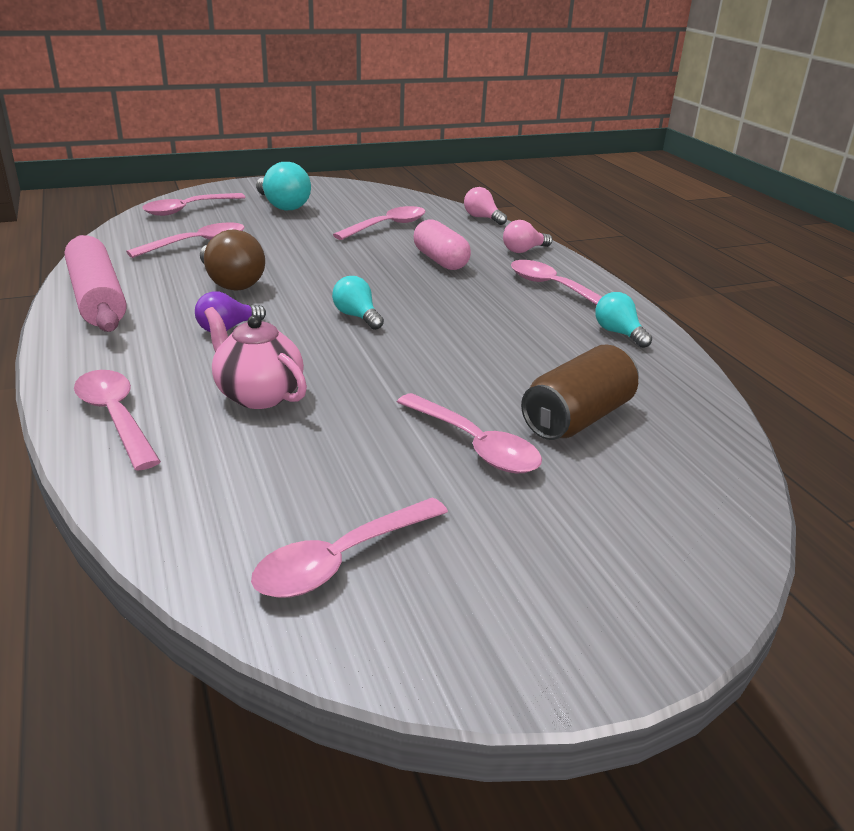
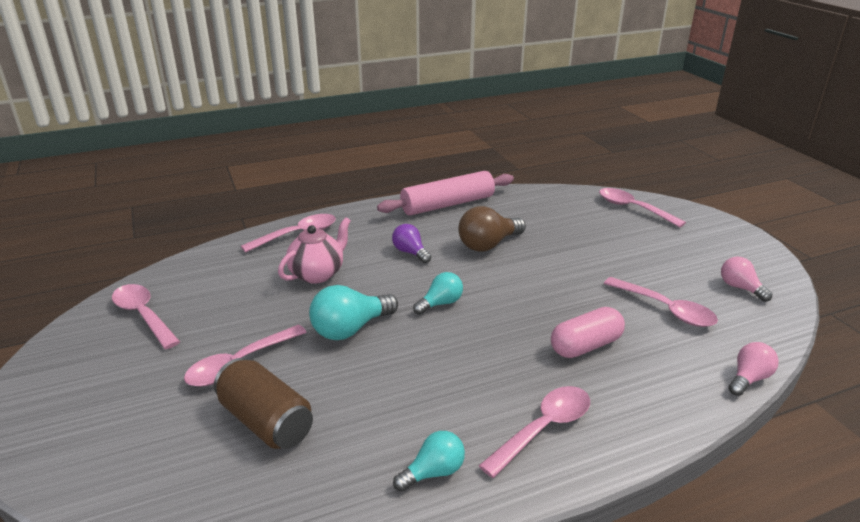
camera: 90 degrees right, 0 degrees up
(197, 244) = (559, 222): pink spoon -> none
(283, 206) = (679, 248): turquoise light bulb -> turquoise light bulb (350, 329)
(524, 250) = (652, 410): pink light bulb -> pink light bulb (740, 288)

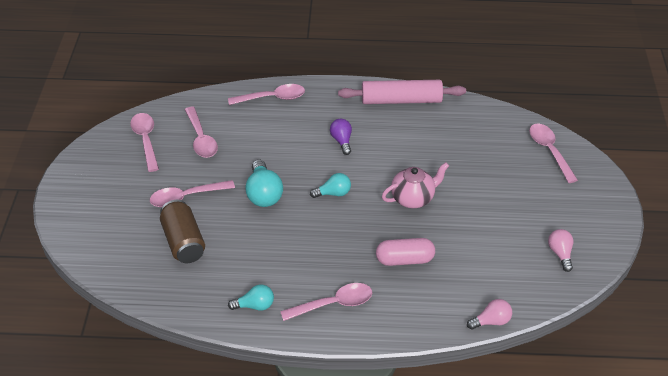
camera: 25 degrees right, 15 degrees up
(317, 274) = (267, 140): pink teapot -> pink teapot (413, 198)
(350, 329) = (264, 194): turquoise light bulb -> turquoise light bulb turned 90 degrees counterclockwise
(488, 245) = (403, 151): brown light bulb -> none
(666, 309) = (486, 252): pink spoon -> pink spoon (201, 139)

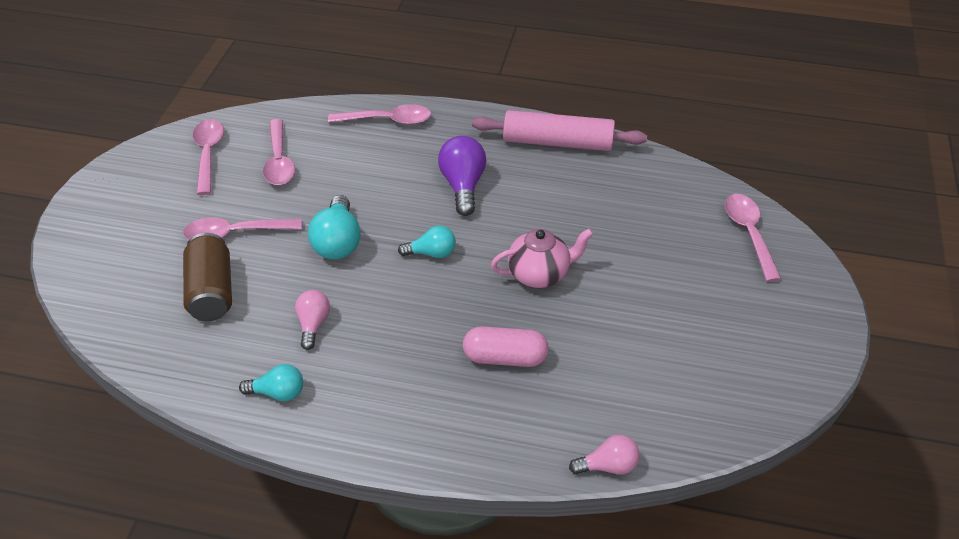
camera: 10 degrees right, 0 degrees up
(333, 304) = (387, 407): pink spoon -> none
(342, 141) = (463, 186): purple light bulb -> purple light bulb, size x1.59
(560, 253) = (733, 380): pink light bulb -> pink light bulb (313, 324)

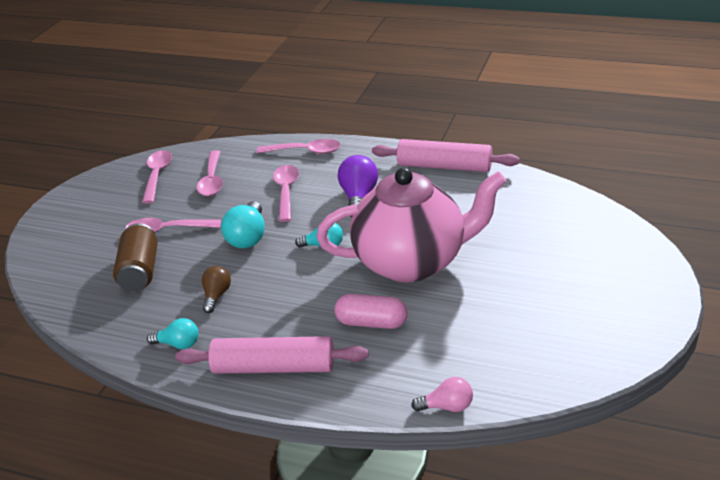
camera: 10 degrees right, 10 degrees down
(313, 324) = (216, 295): pink light bulb -> brown light bulb
(399, 421) = (273, 367): none -> pink rolling pin
(539, 274) = (412, 262): pink teapot -> pink teapot, size x2.09
(749, 233) = (601, 233): pink spoon -> pink spoon (286, 192)

